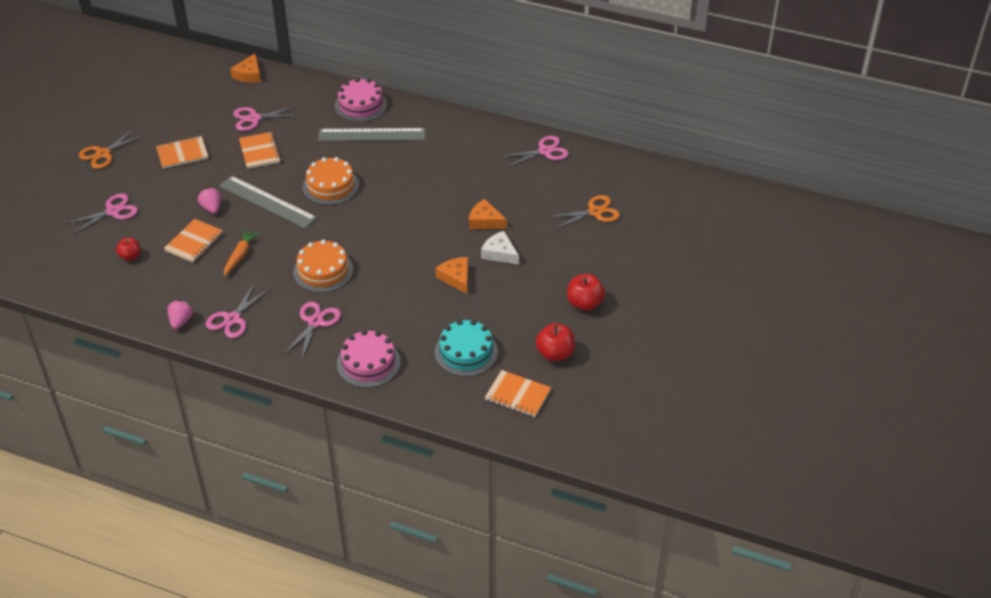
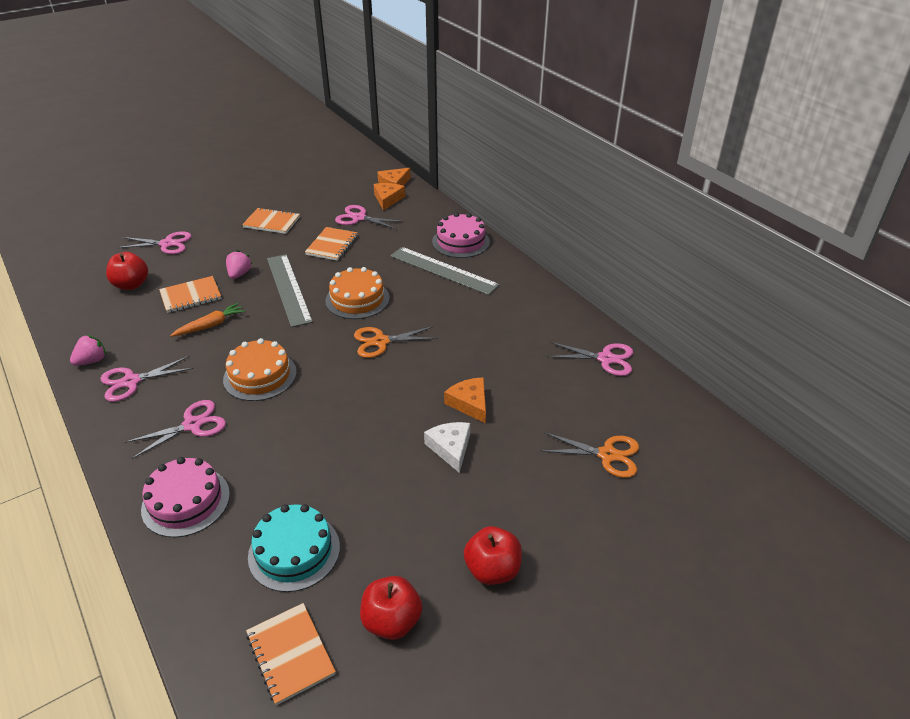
camera: 35 degrees right, 5 degrees down
(103, 154) = (217, 199): orange scissors -> orange scissors (380, 342)
(130, 256) = (131, 285): red apple -> red apple, size x1.54
(456, 277) = (376, 452): orange cheese -> orange cheese (388, 199)

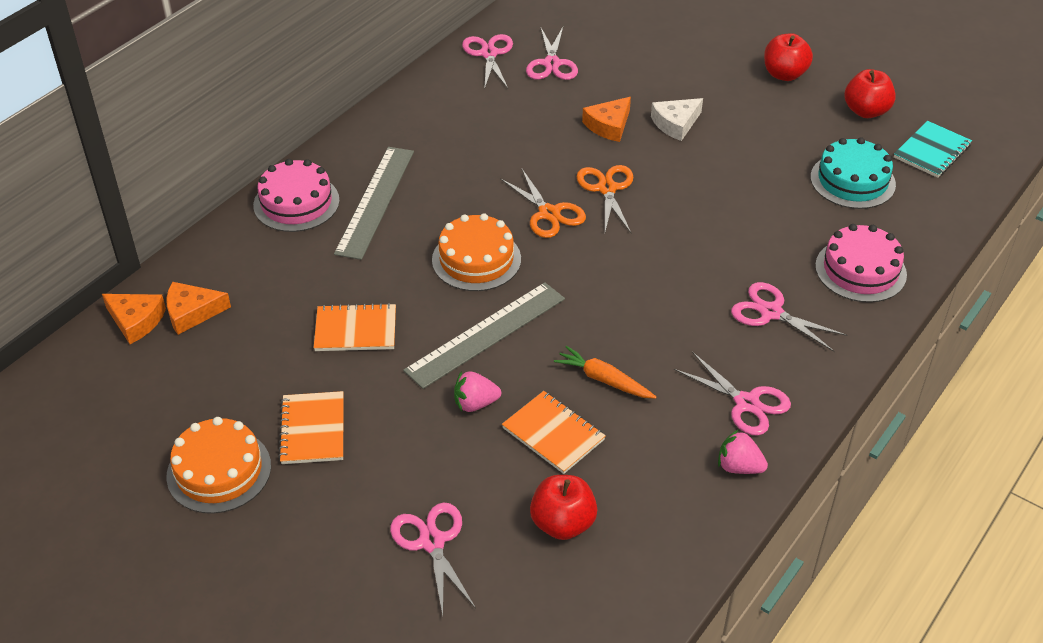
camera: 110 degrees left, 5 degrees up
(260, 376) = (664, 291): orange cake -> orange cake (219, 471)
(290, 654) = (932, 151): orange notebook -> turquoise notebook
(359, 218) = (263, 327): pink scissors -> pink scissors (551, 64)
(607, 455) = (623, 37): orange scissors -> orange scissors (607, 188)

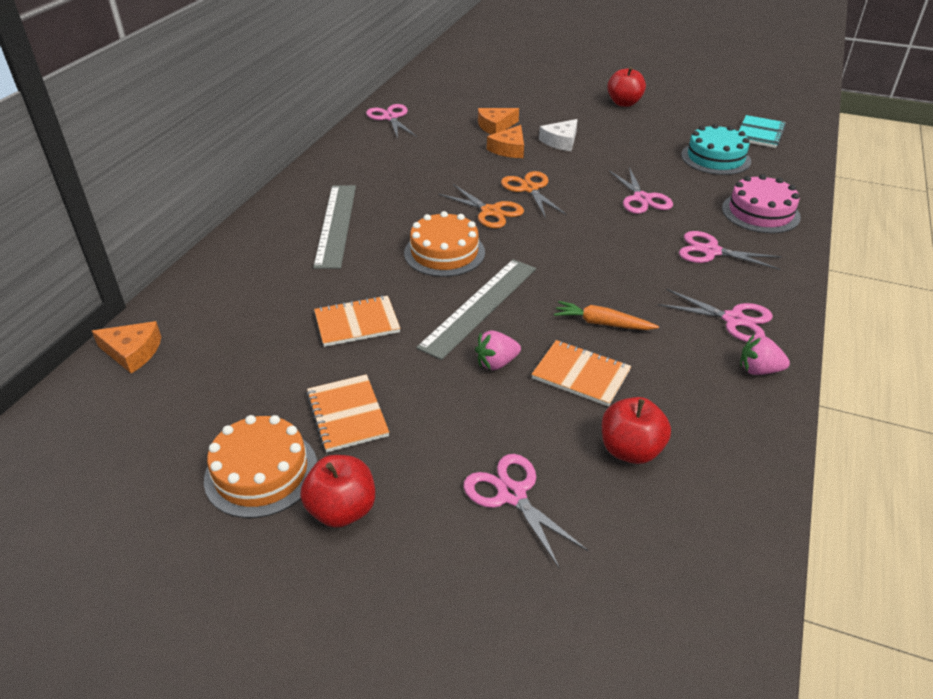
camera: 15 degrees left, 5 degrees down
(192, 312) = (189, 335): orange cheese -> orange cheese (495, 126)
(296, 203) = (264, 236): pink cake -> none
(551, 64) = (444, 118): pink scissors -> pink scissors (642, 199)
(866, 111) = (697, 116): red apple -> red apple (342, 510)

